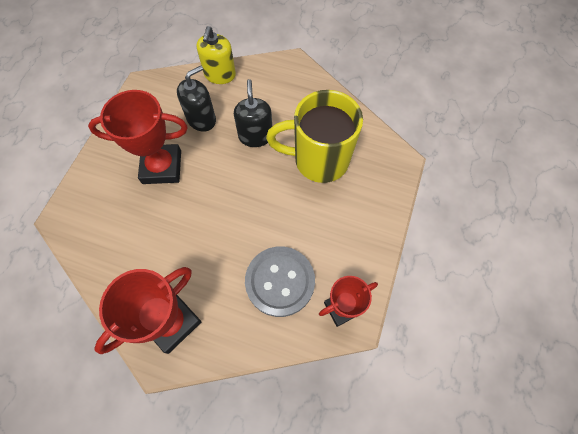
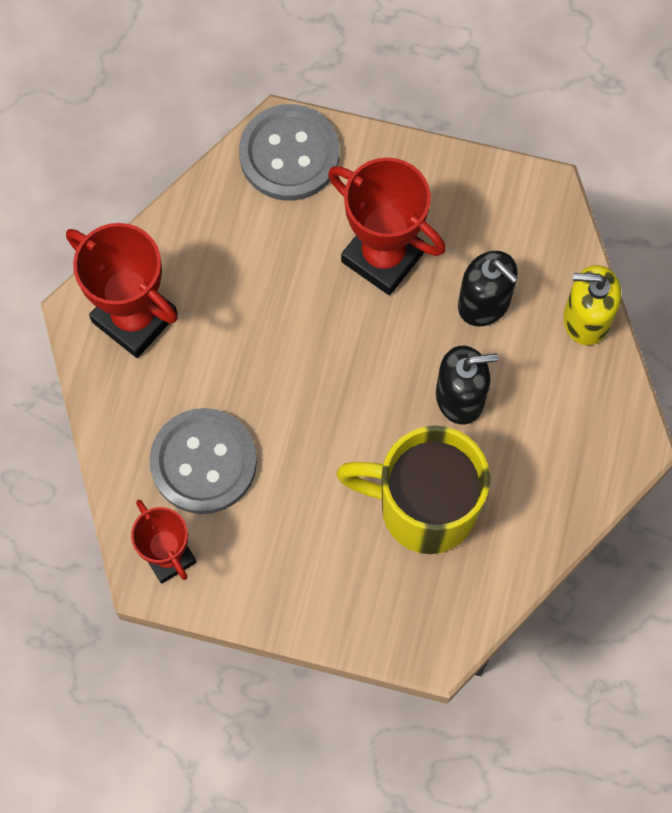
camera: 85 degrees right, 5 degrees up
(79, 214) = (289, 154): none -> grey button
(162, 167) = (383, 256): red trophy -> red trophy turned 45 degrees counterclockwise
(318, 160) = (423, 507): yellow mug -> yellow mug turned 75 degrees counterclockwise

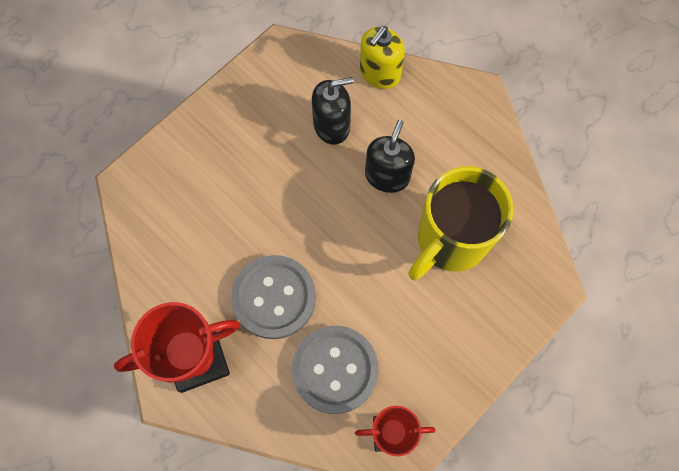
camera: 60 degrees left, 0 degrees up
(289, 154) = (148, 187): grey button -> grey button (274, 297)
(383, 256) = (260, 169): red trophy -> none

